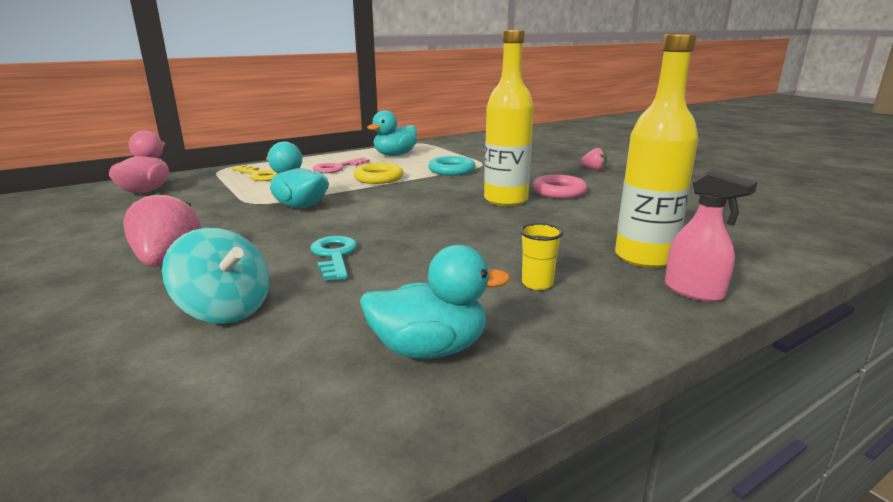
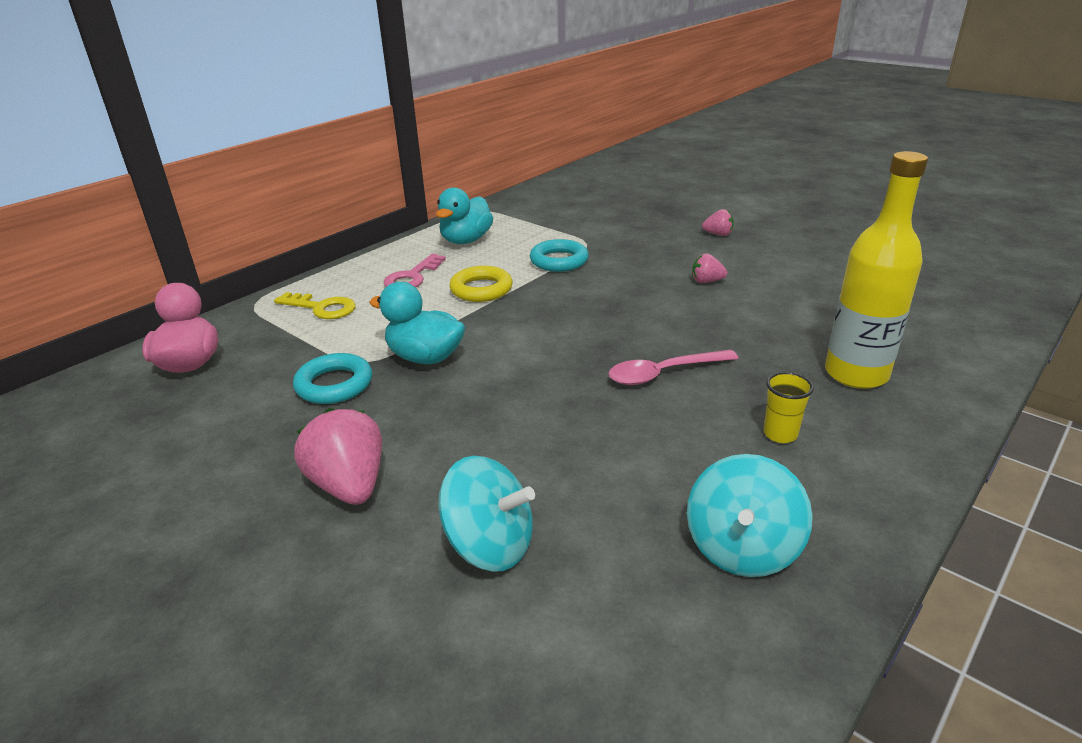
camera: 15 degrees left, 10 degrees up
(222, 211) = (334, 384): none -> turquoise ring
(334, 256) = (539, 435): turquoise key -> none
(429, 349) = (742, 548): turquoise duck -> turquoise spinning top
(471, 236) = (663, 373): none -> pink spoon
(505, 200) = (659, 306): yellow bottle -> none
(559, 192) = (706, 281): pink ring -> pink strawberry
(694, 291) = (927, 414): pink spray bottle -> none

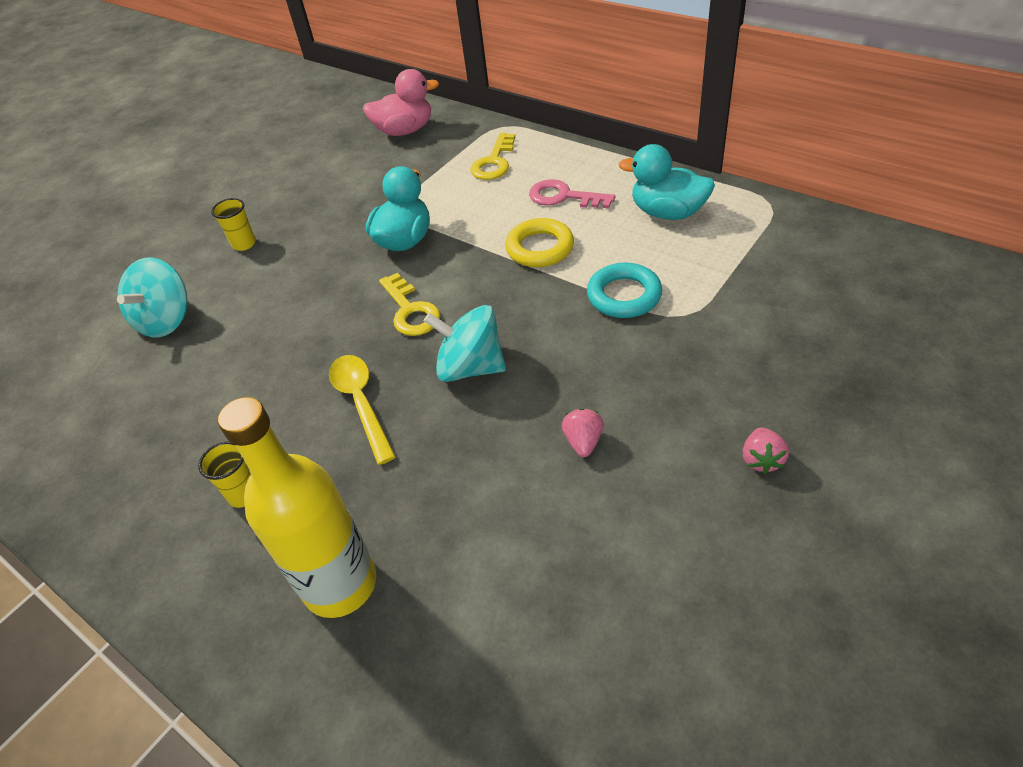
camera: 90 degrees right, 15 degrees up
(334, 384) = (367, 204): turquoise ring -> none
(349, 485) = (244, 244): pink strawberry -> yellow cup
(543, 351) = (410, 311): none -> yellow key
(663, 373) = (361, 403): pink spoon -> yellow spoon
(742, 548) = (116, 456): turquoise spinning top -> turquoise spinning top (470, 367)

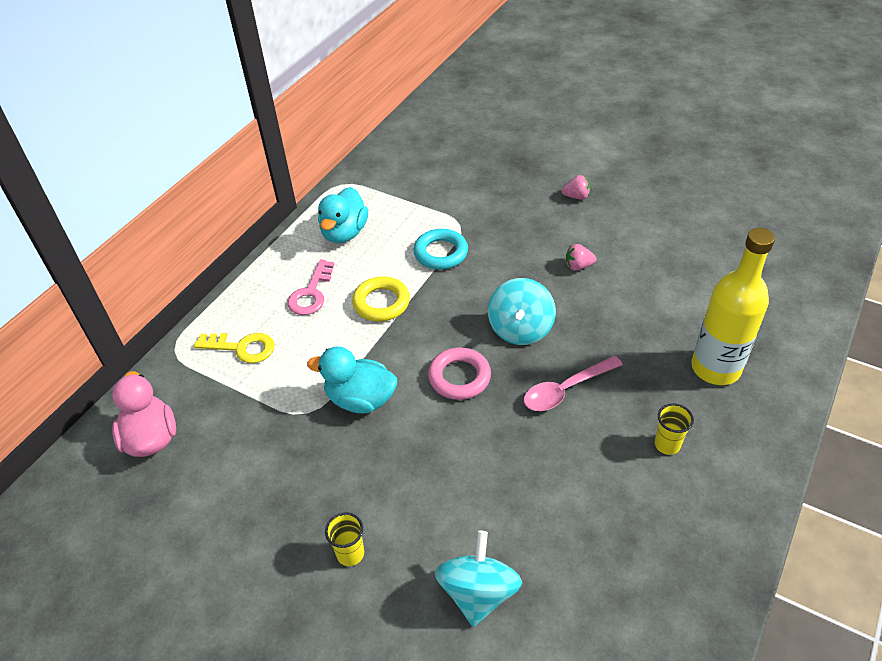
camera: 100 degrees left, 0 degrees up
(166, 320) = (478, 592): turquoise spinning top -> turquoise spinning top turned 90 degrees counterclockwise
(361, 403) = (565, 390): yellow spoon -> pink spoon
(410, 311) = (459, 377): yellow key -> pink ring

